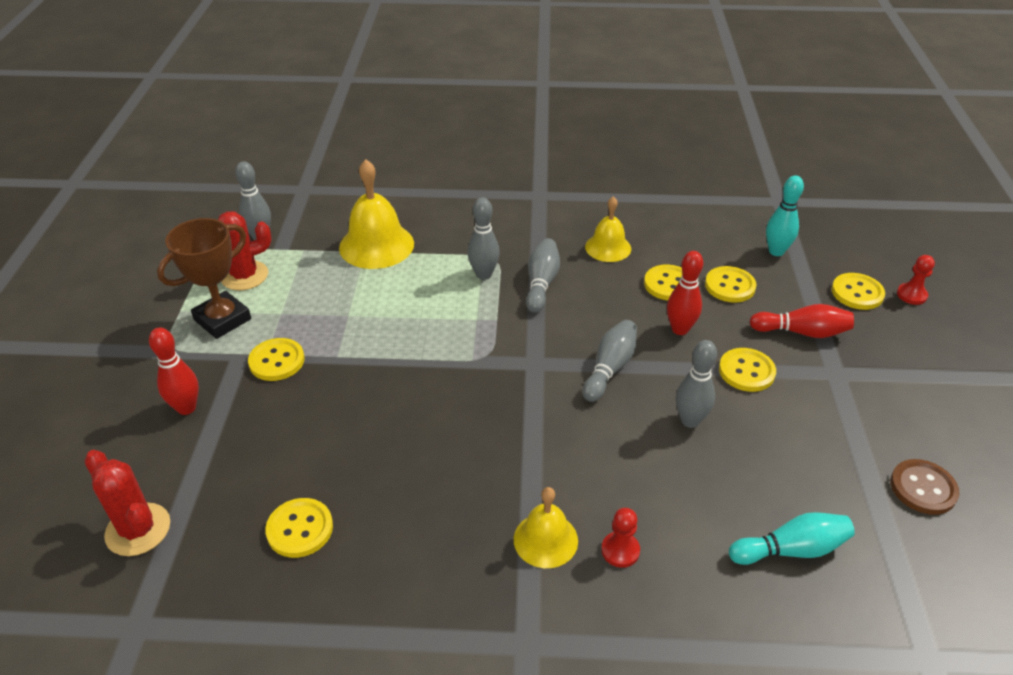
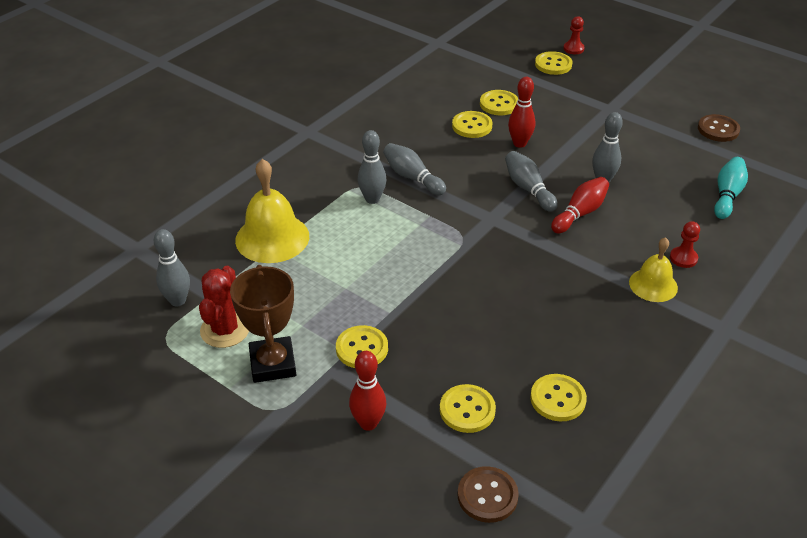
camera: 55 degrees left, 0 degrees up
(138, 530) = (487, 496): red cactus -> brown button
(608, 247) = (406, 131): yellow bell -> none
(746, 371) = (581, 138): yellow button -> yellow button (467, 410)
(776, 251) = (485, 70): turquoise bowling pin -> none
(802, 332) = (567, 101): red bowling pin -> red bowling pin (580, 213)

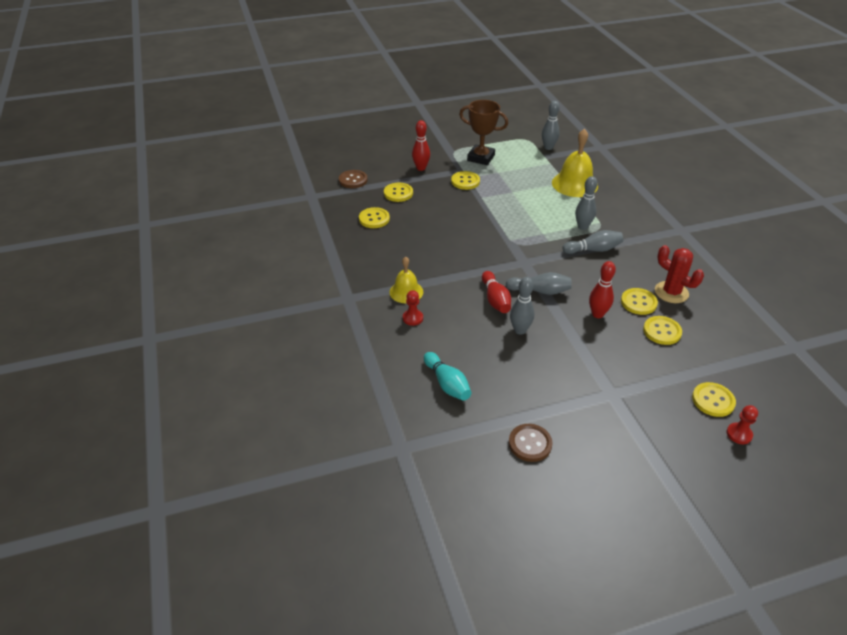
camera: 125 degrees right, 0 degrees up
(225, 330) = (515, 153): red cactus -> red cactus (671, 292)

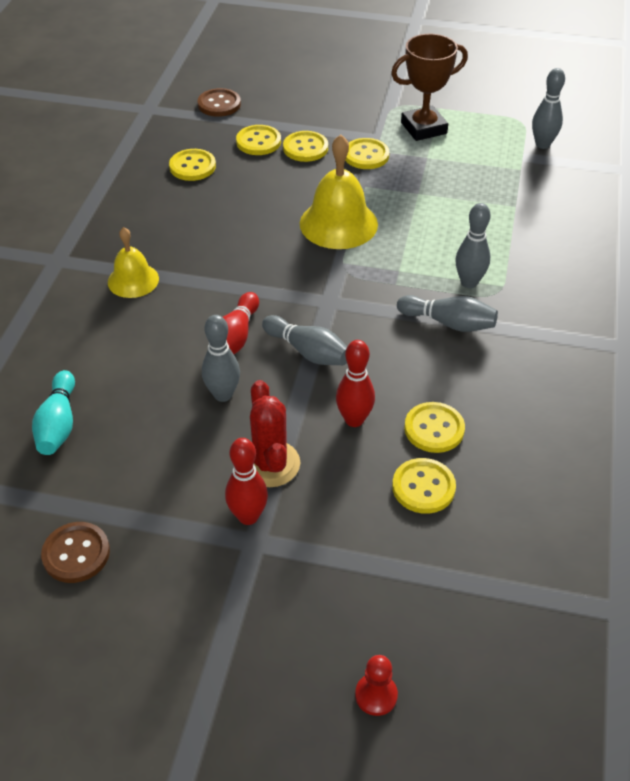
camera: 30 degrees right, 5 degrees up
(413, 318) = (105, 319): red pawn -> none
(421, 168) = (324, 116): red bowling pin -> red bowling pin (248, 516)
(481, 158) = (423, 128): brown trophy -> brown trophy turned 75 degrees counterclockwise
(574, 184) = (525, 213): yellow bell -> yellow bell (338, 223)
(671, 292) = (502, 436): red cactus -> red cactus (270, 464)
(713, 400) = (390, 626): yellow button -> yellow button (305, 148)

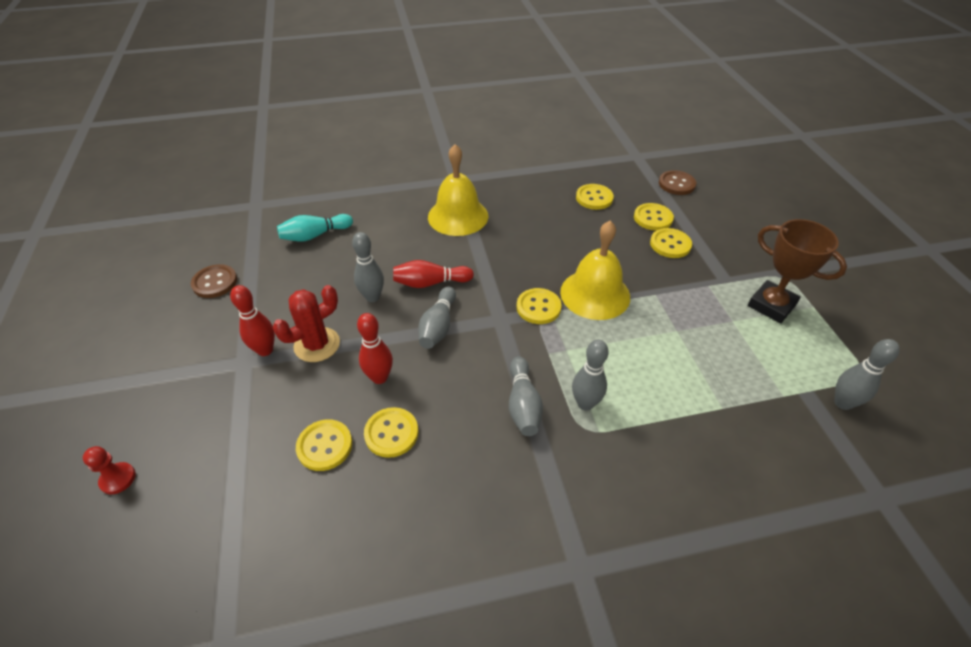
camera: 65 degrees right, 0 degrees up
(133, 280) = (458, 216): yellow bell -> yellow bell, size x1.63
(366, 155) = (695, 281): yellow button -> yellow button (538, 307)

